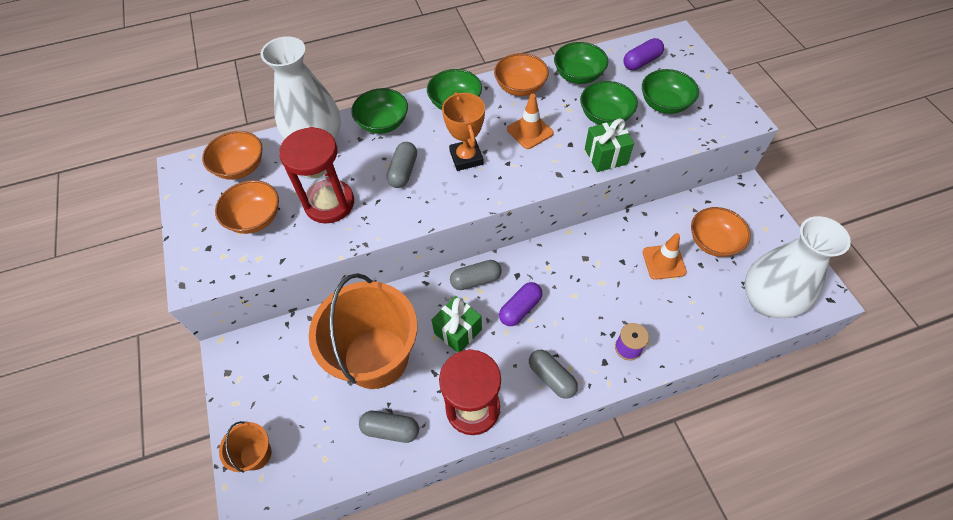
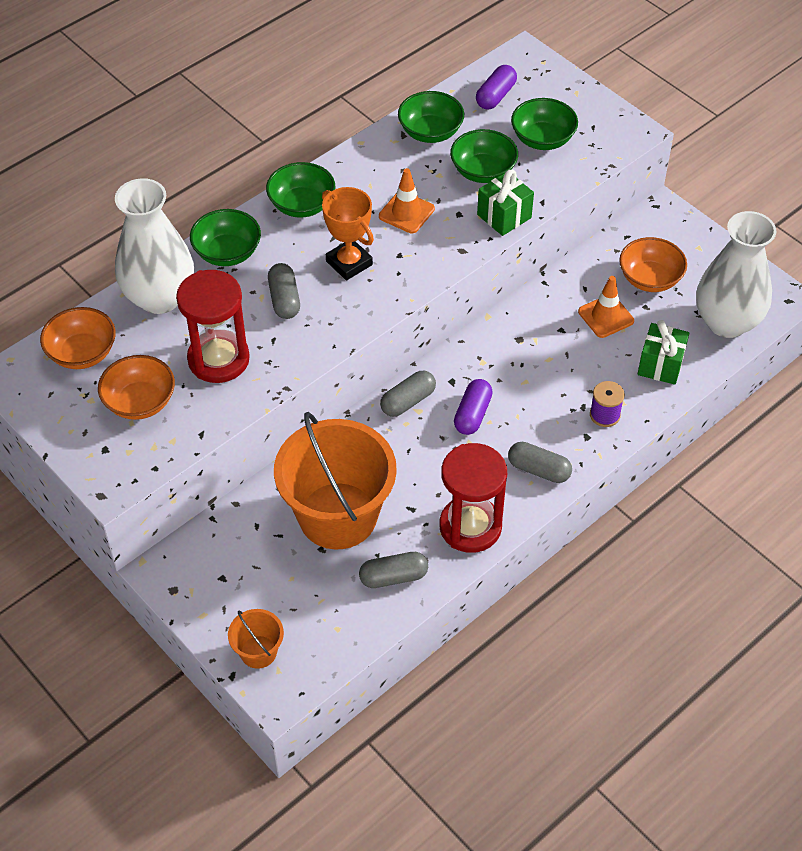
camera: 25 degrees left, 5 degrees down
(458, 331) = (415, 459): green gift -> green gift (660, 365)
(520, 87) = (369, 164): orange bowl -> none

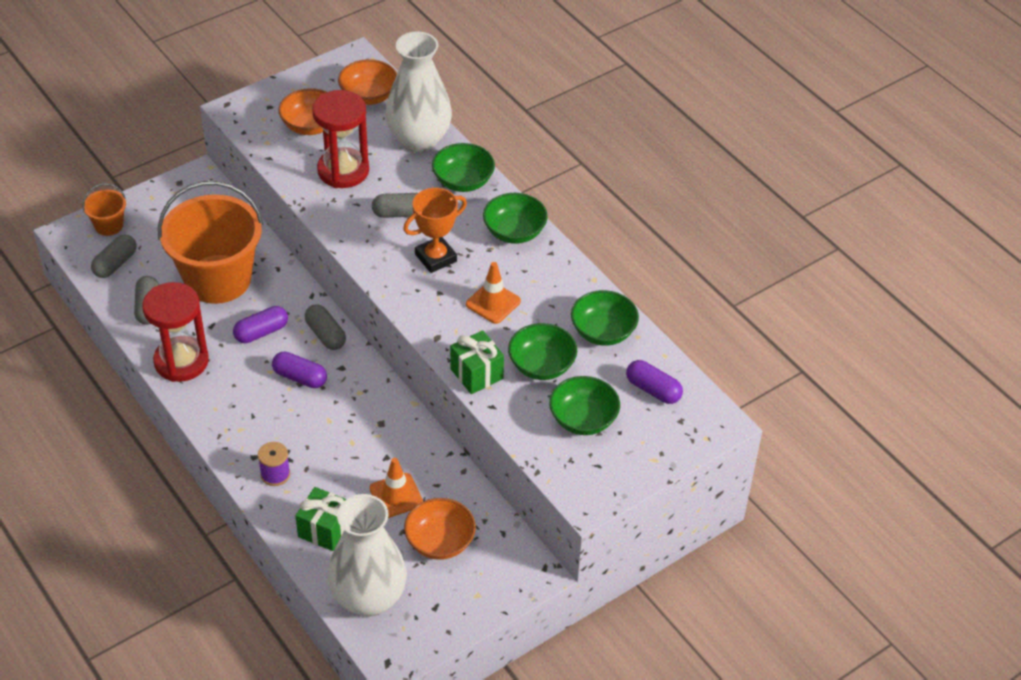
camera: 95 degrees right, 5 degrees down
(414, 459) = (261, 332): none -> purple capsule
(539, 470) = (226, 416): grey capsule -> grey capsule (115, 264)

